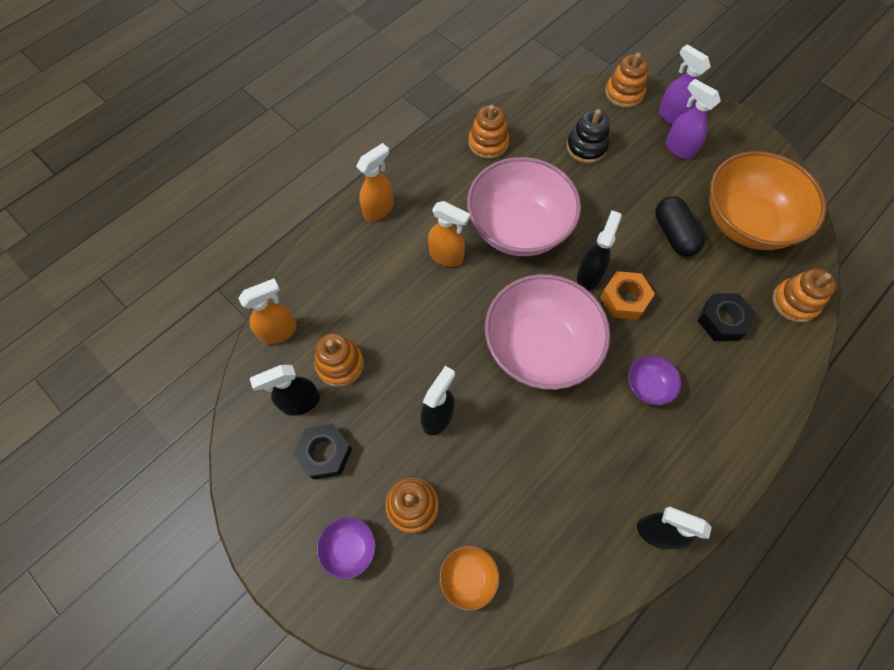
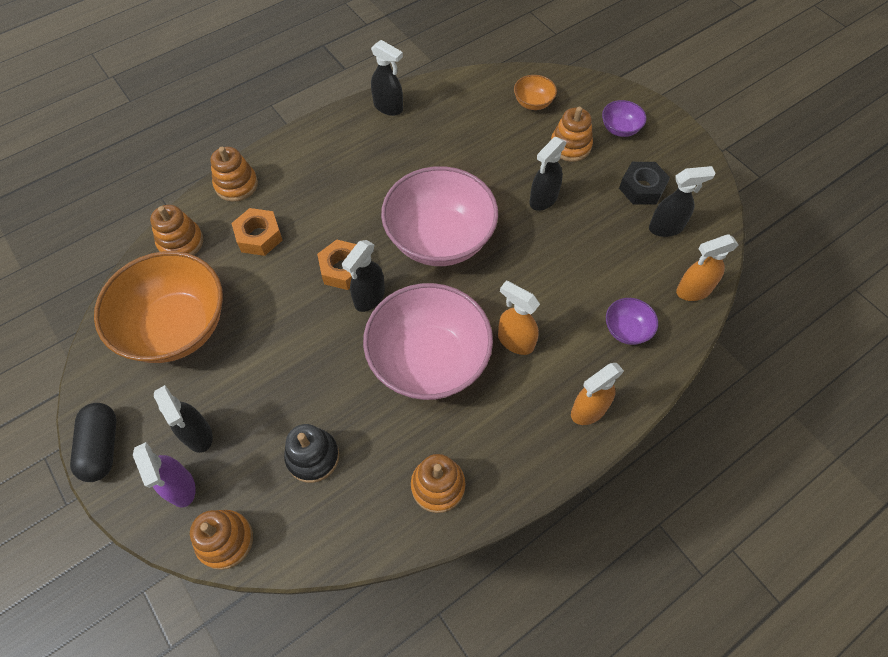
camera: 170 degrees left, 5 degrees down
(340, 364) = (630, 253): orange stacking toy -> orange stacking toy (236, 185)
(647, 386) = (353, 196): purple bowl -> purple bowl (626, 330)
(674, 234) = (261, 326): black capsule -> black capsule (102, 447)
(679, 148) = (198, 435): purple spray bottle -> black spray bottle
(722, 320) = (259, 236): black nut -> orange nut

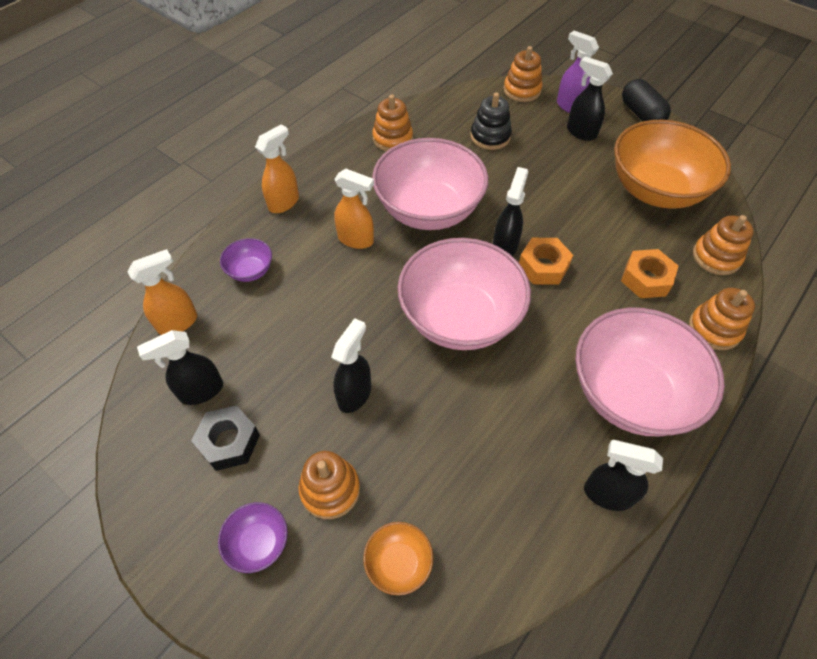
camera: 165 degrees right, 5 degrees down
(335, 157) = (630, 393): none -> pink bowl

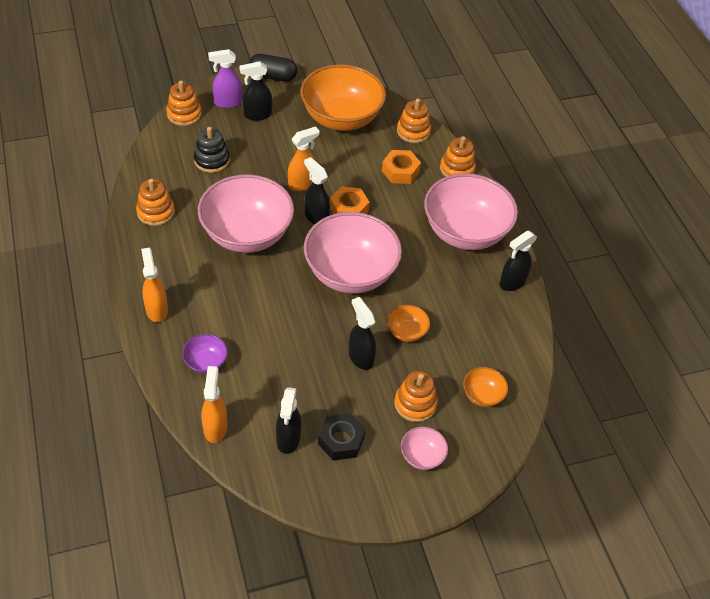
camera: 60 degrees left, 5 degrees down
(258, 543) = (422, 456): purple bowl -> pink bowl
(356, 240) = (235, 288): orange spray bottle -> orange spray bottle (302, 183)
(426, 419) = (406, 332): none -> orange bowl

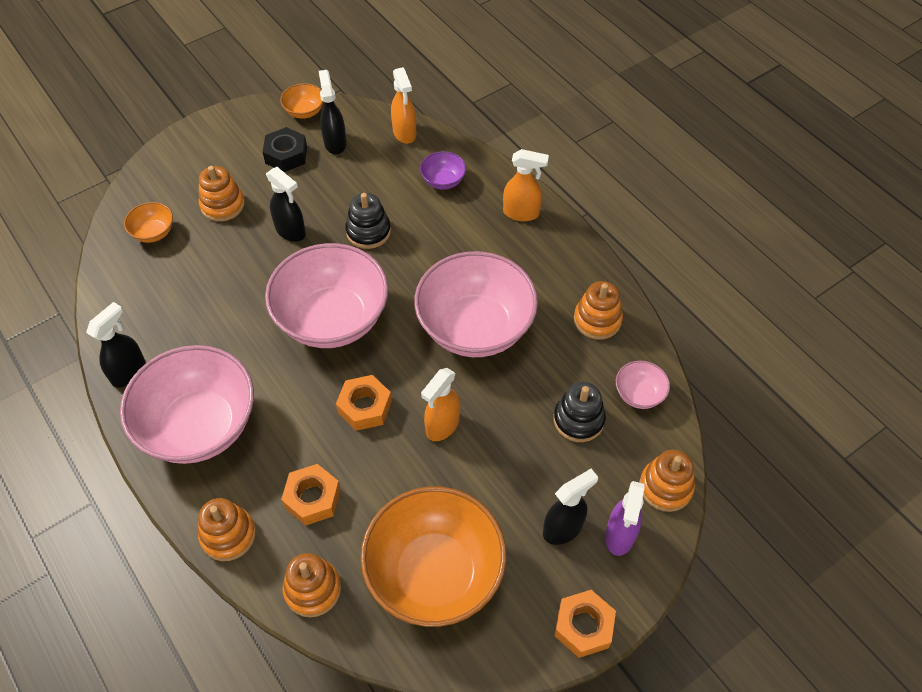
camera: 165 degrees right, 5 degrees up
(156, 310) = (521, 213): orange spray bottle -> orange spray bottle turned 45 degrees counterclockwise
(227, 103) = (619, 536): purple spray bottle -> purple spray bottle turned 135 degrees clockwise
(272, 76) = (583, 626): black capsule -> orange nut
(294, 335) = (368, 231): none -> black stacking toy
(316, 217) = (402, 381): black spray bottle -> none
(406, 332) = (248, 272): orange bowl -> orange bowl (304, 111)
(422, 456) = (206, 164): pink bowl -> pink bowl (639, 394)

